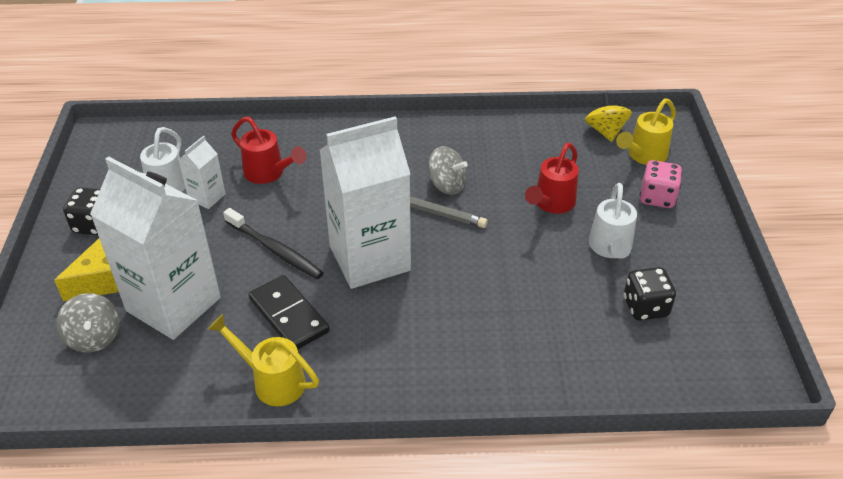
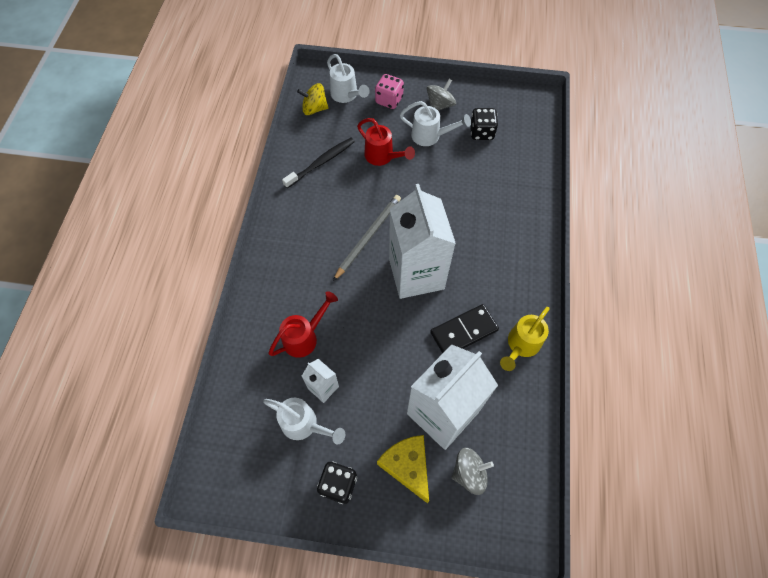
camera: 80 degrees left, 20 degrees up
(275, 250) = (396, 337): black toothbrush -> black toothbrush (321, 162)
(447, 185) = (349, 214): grey spinning top -> grey spinning top (440, 105)
(643, 156) = (346, 95): yellow watering can -> white watering can

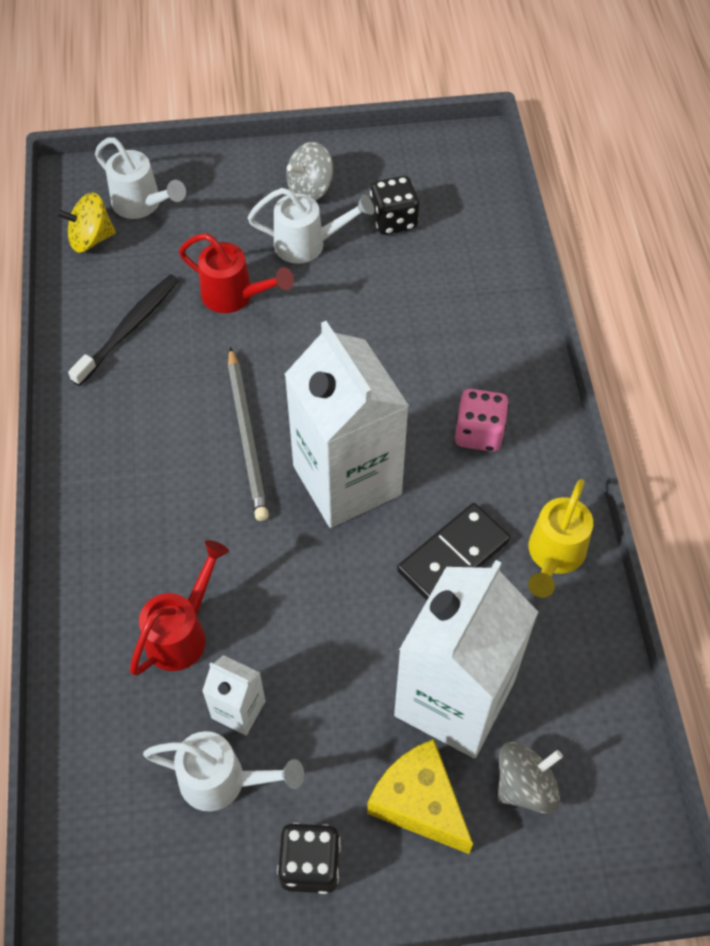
camera: 15 degrees left, 5 degrees down
(368, 237) = (247, 437): grey pencil -> grey pencil turned 150 degrees clockwise
(389, 100) = (219, 198): pink dice -> pink dice (479, 433)
(440, 105) = (310, 189): grey spinning top -> grey spinning top turned 150 degrees counterclockwise

